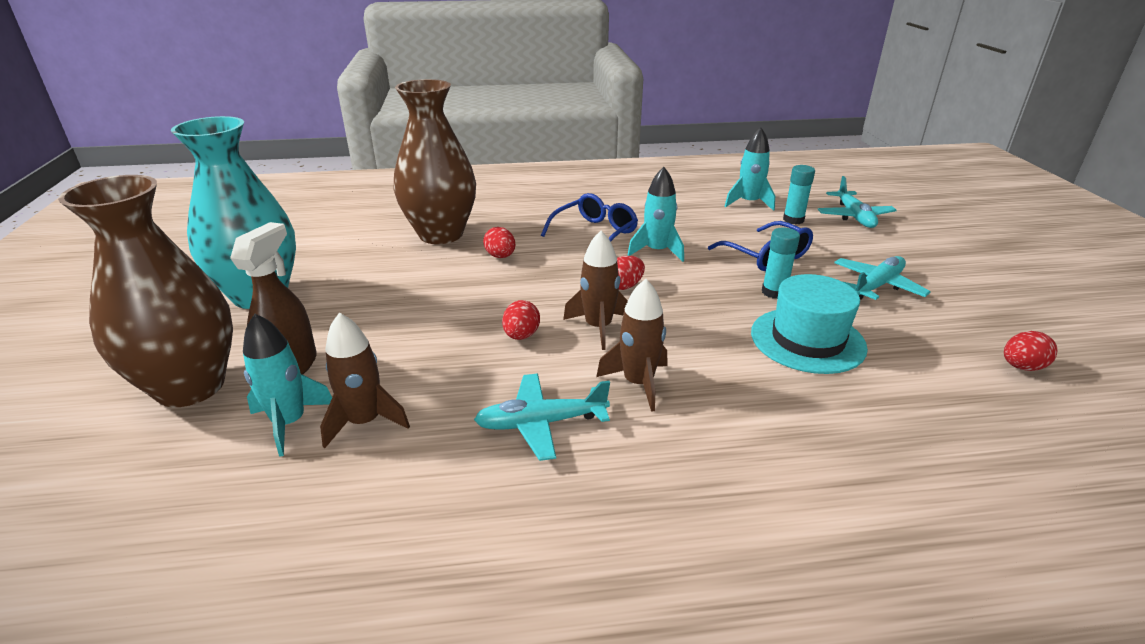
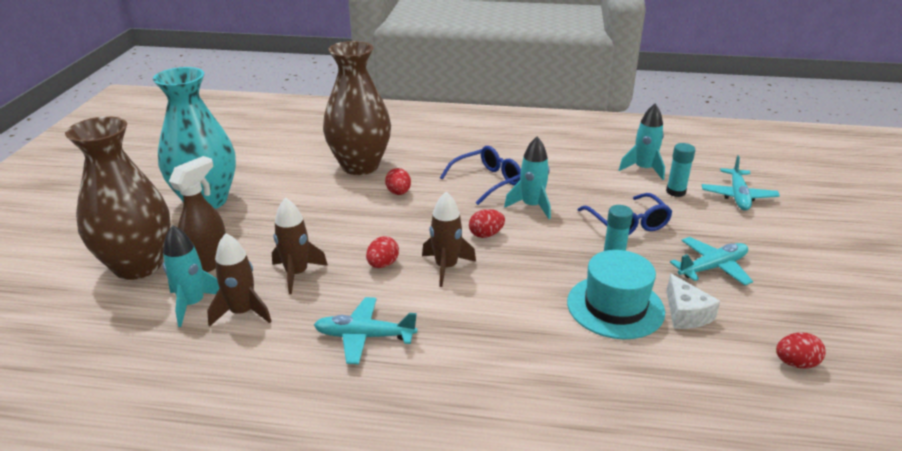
camera: 15 degrees right, 0 degrees up
(638, 383) = (453, 319): brown rocket -> brown rocket (297, 274)
(882, 335) = (685, 313): none -> white cheese

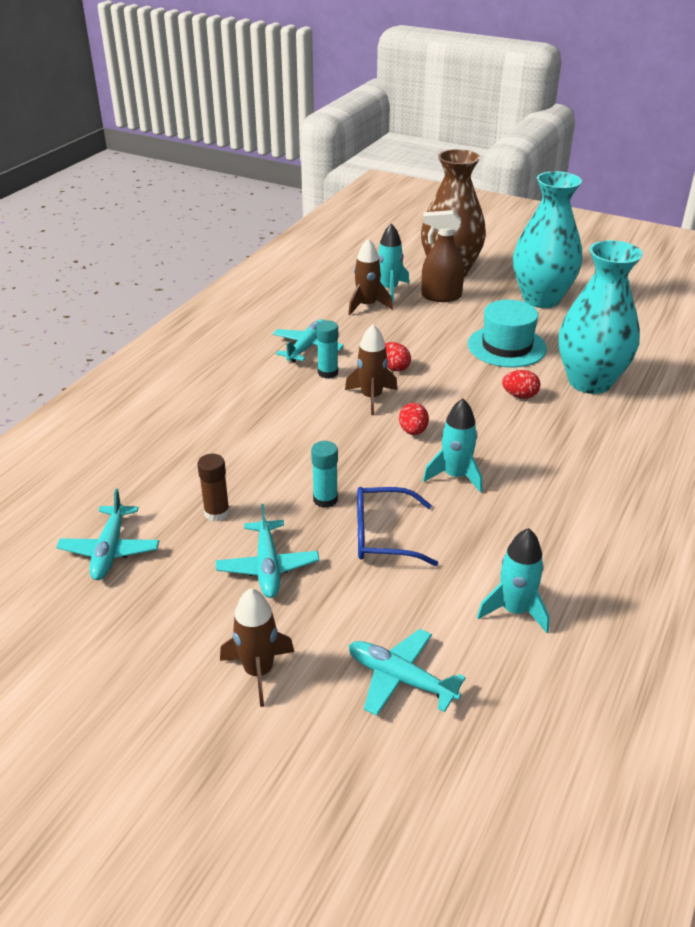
camera: 110 degrees right, 5 degrees up
(208, 262) = (440, 296): brown spray bottle -> brown spray bottle turned 135 degrees clockwise
(297, 274) = (403, 329): brown rocket -> brown rocket (258, 671)
(360, 166) = (590, 382): brown vase -> turquoise vase
(487, 181) = (525, 459): blue glasses -> none
(615, 307) = (256, 473): turquoise hat -> turquoise hat (507, 346)
(675, 192) = (439, 615): turquoise glue stick -> turquoise glue stick (328, 372)
(685, 313) = (217, 513): white cheese -> brown glue stick
(795, 363) = (110, 550): red egg -> turquoise plane

